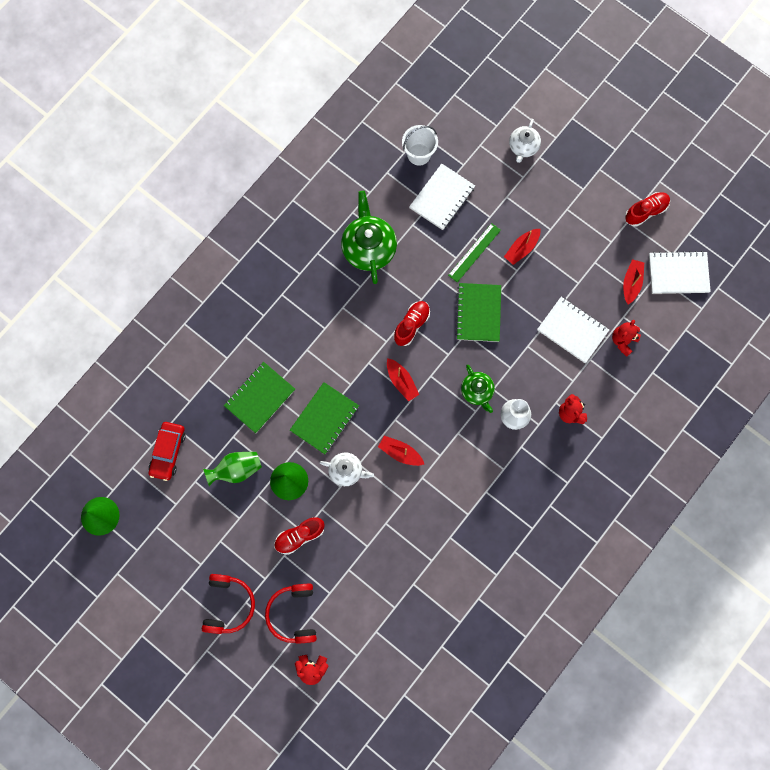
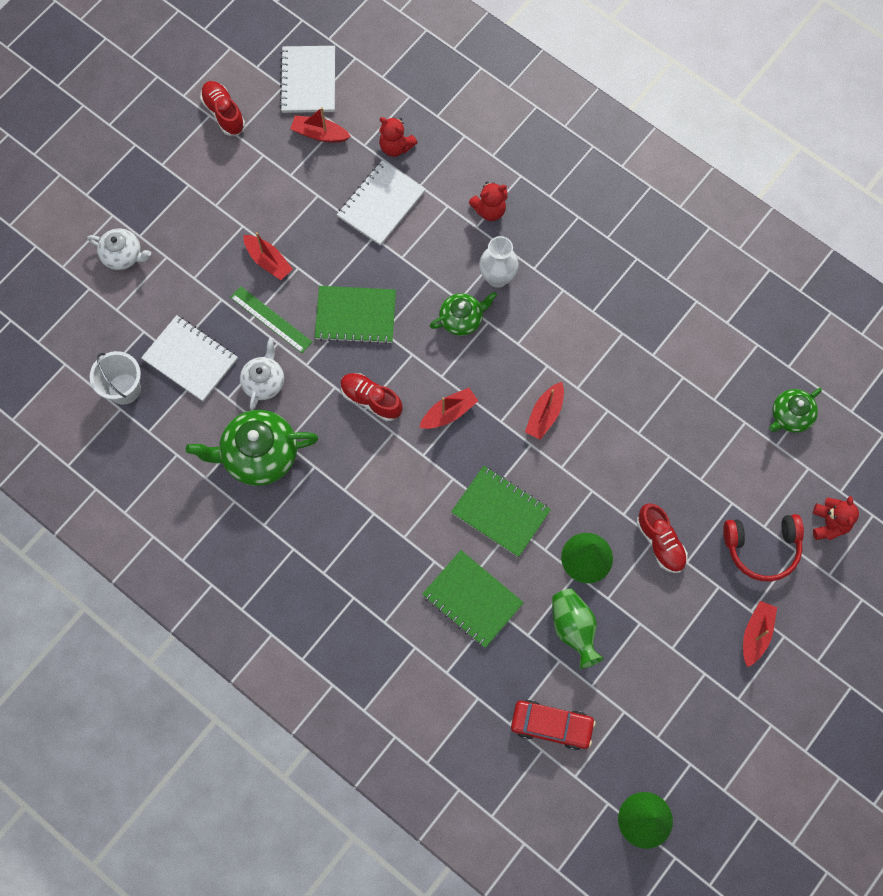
camera: 90 degrees left, 5 degrees down
(228, 604) = (756, 634): red headphones -> red boat
(346, 471) = (571, 483): white teapot -> white teapot (264, 382)
(399, 644) = (790, 416): none -> green teapot

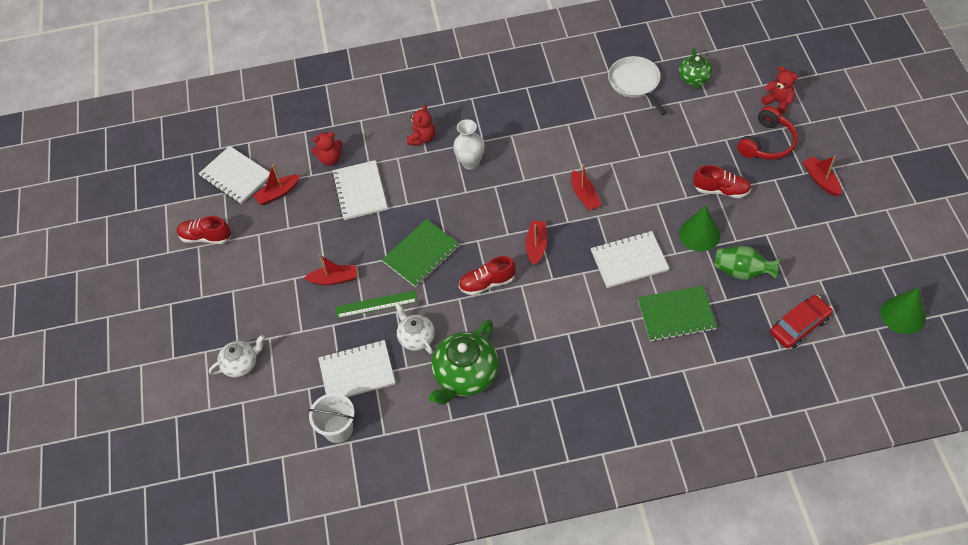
camera: 45 degrees left, 15 degrees down
(462, 319) = (480, 198): green teapot -> none
(500, 512) = (629, 261): green notebook -> white notebook
(733, 361) = (635, 83): none -> white pan

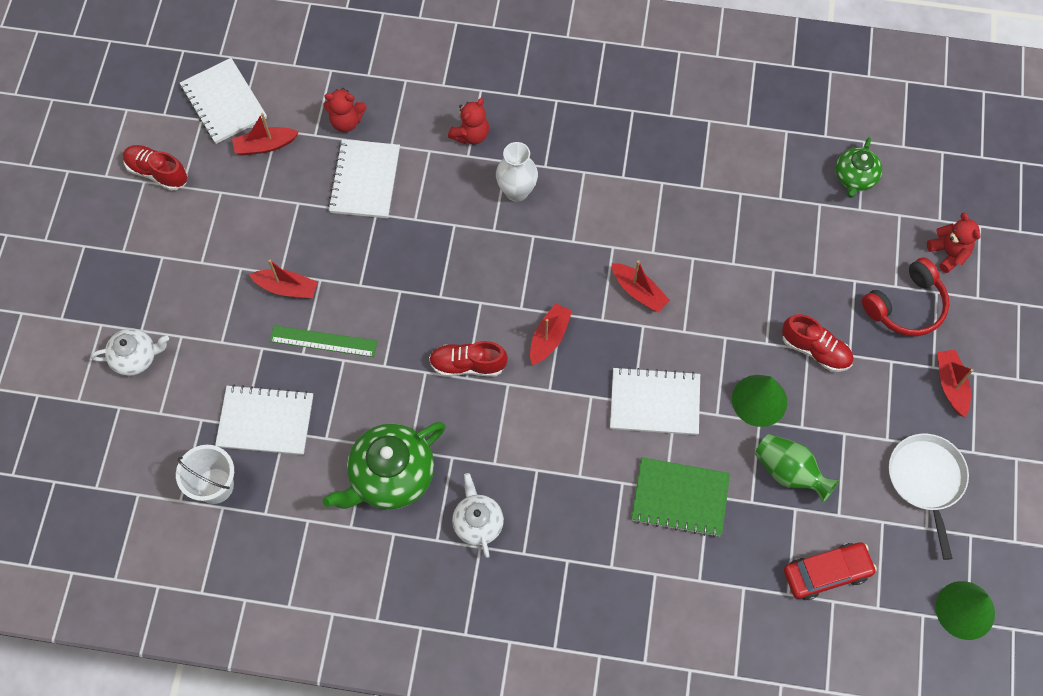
camera: 15 degrees right, 10 degrees up
(416, 337) = (353, 403): white teapot -> white teapot (478, 522)
(421, 254) = (404, 295): green notebook -> none
(584, 195) = (639, 292): red boat -> red boat turned 45 degrees counterclockwise
(635, 83) = (775, 156): white pan -> white pan (926, 480)

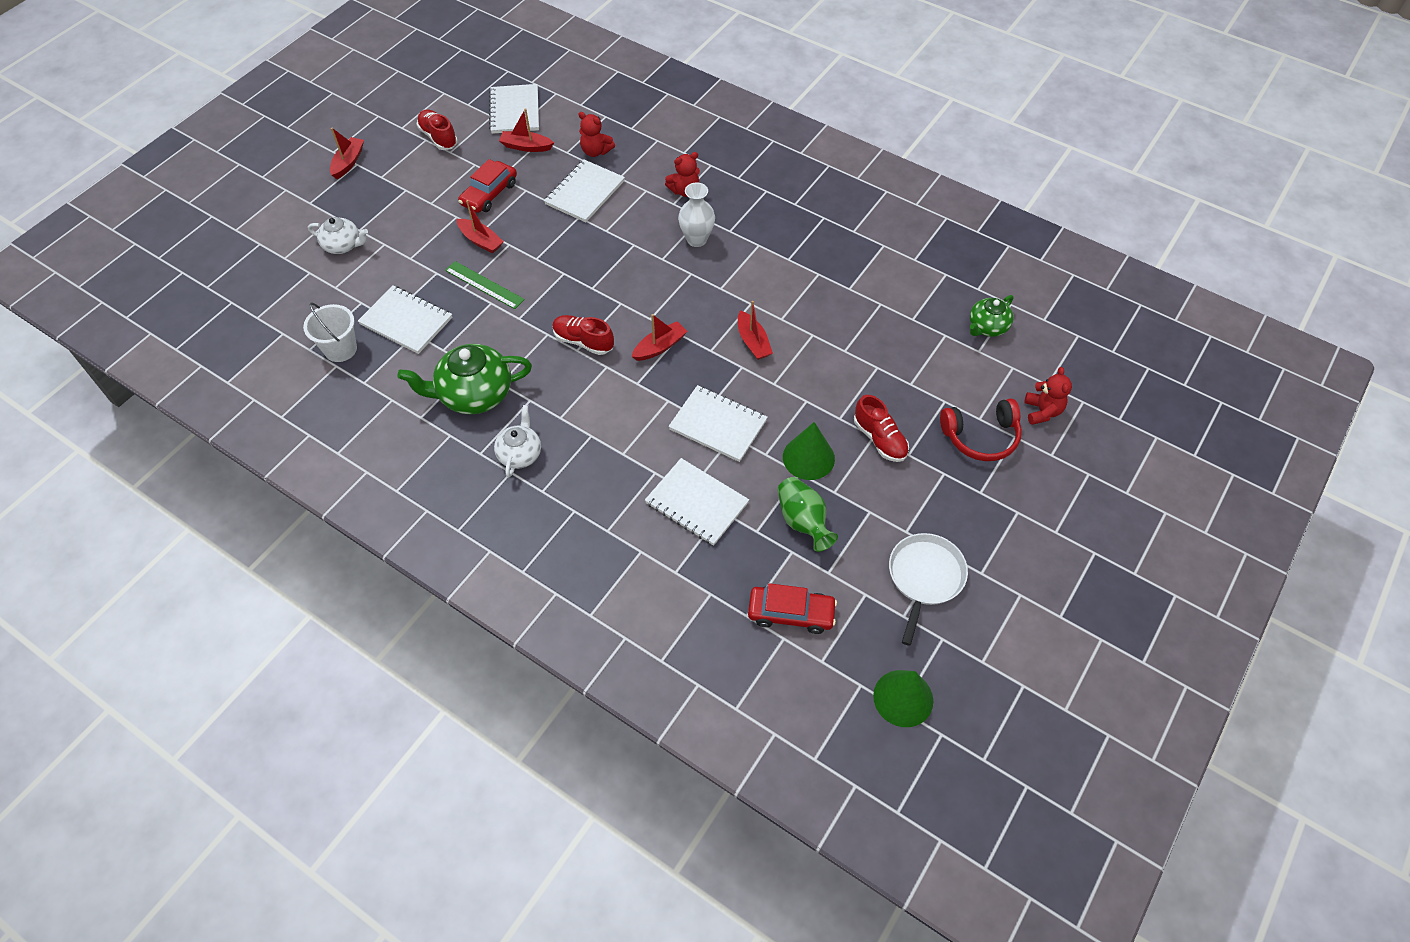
camera: 25 degrees right, 10 degrees down
(260, 224) = (489, 194): none -> red car
(680, 498) = (697, 503): green notebook -> white notebook
(950, 385) = (989, 512): red boat -> red boat (348, 162)

